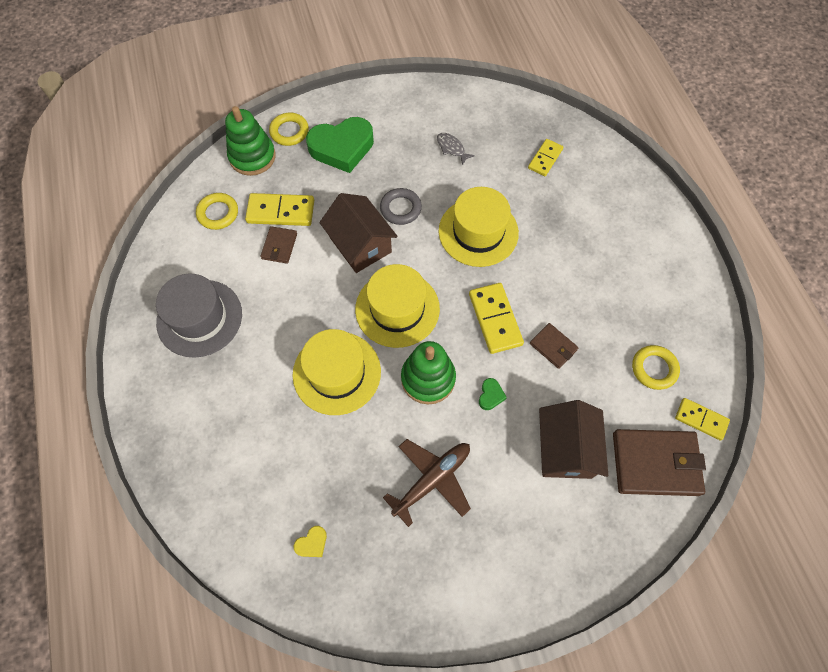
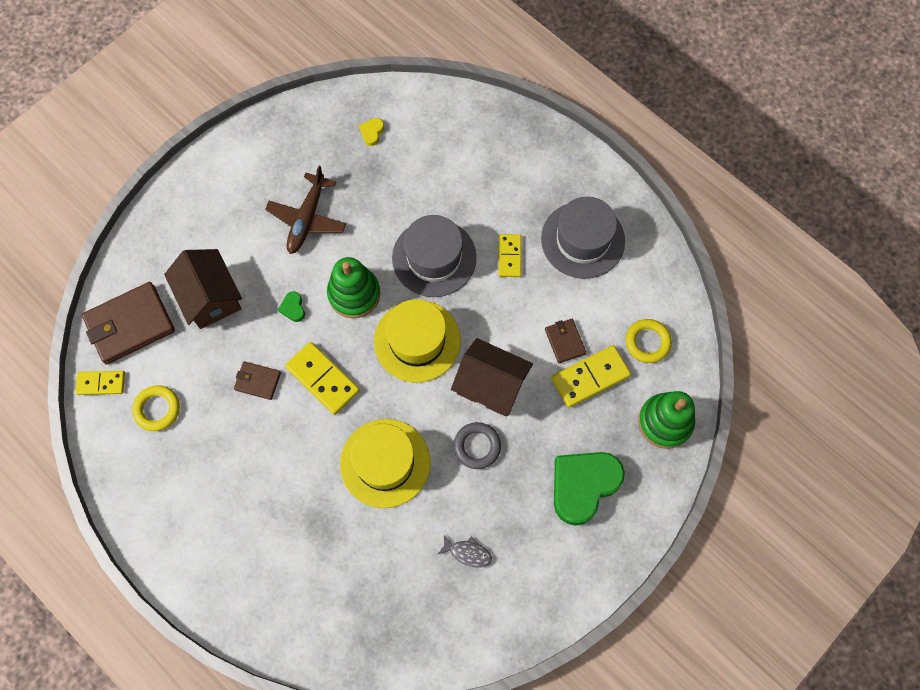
camera: 150 degrees right, 5 degrees up
(289, 132) = (652, 474): yellow ring -> none
(337, 373) = (434, 258): yellow hat -> grey hat
(545, 159) = (359, 597): yellow domino -> yellow domino (509, 256)

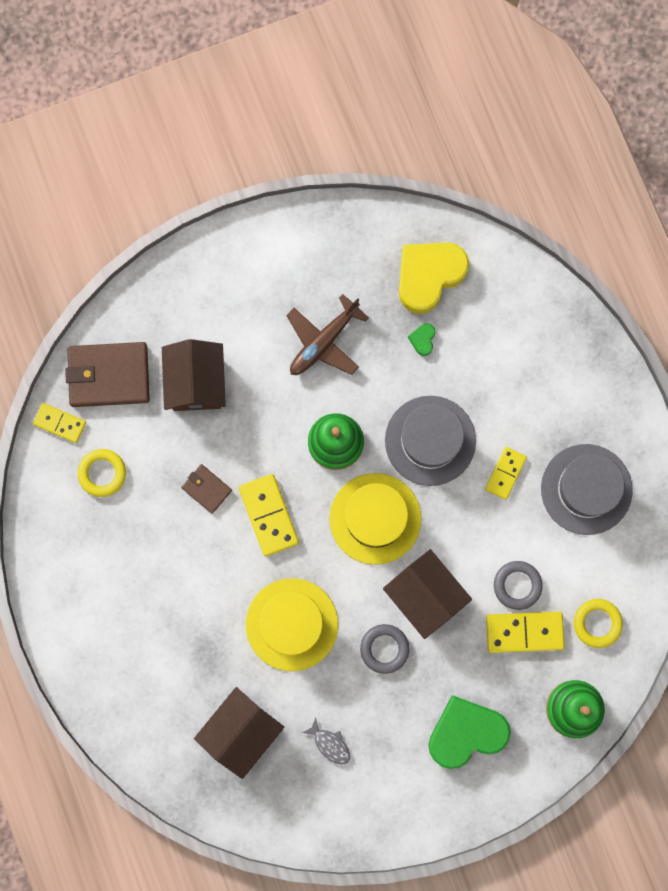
camera: 25 degrees right, 10 degrees up
(293, 308) = (270, 430): green heart -> green heart (422, 340)
(372, 132) = (429, 276): yellow heart -> yellow heart, size x2.49
(381, 580) = (241, 731): none -> brown house
(565, 341) = (517, 585): brown wallet -> grey ring

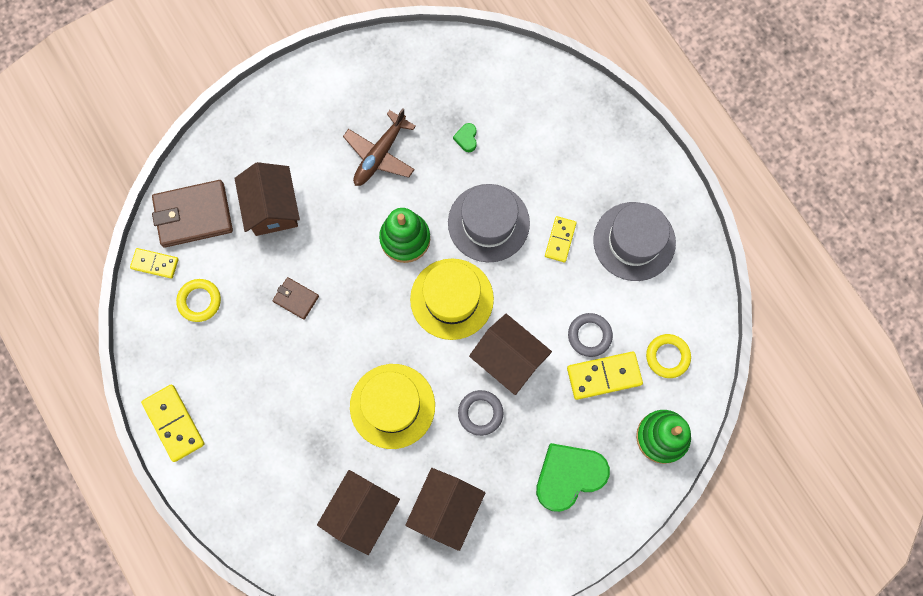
camera: 10 degrees left, 5 degrees down
(269, 515) = (356, 312): yellow domino -> yellow domino (174, 423)
(330, 744) = (445, 509): grey fish -> brown house
(429, 276) = (462, 85): yellow heart -> none

